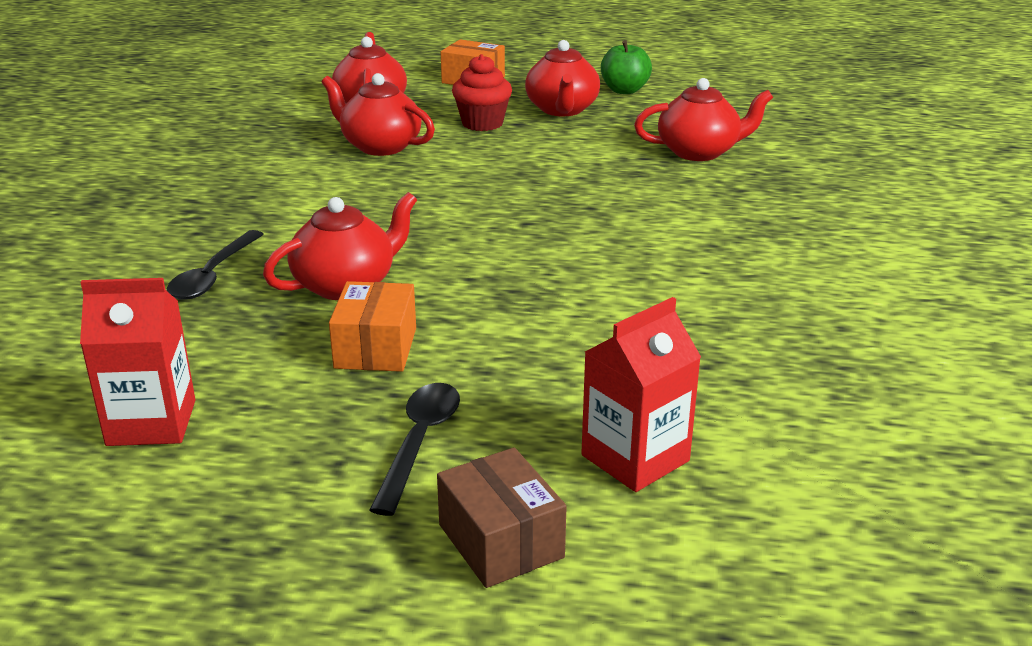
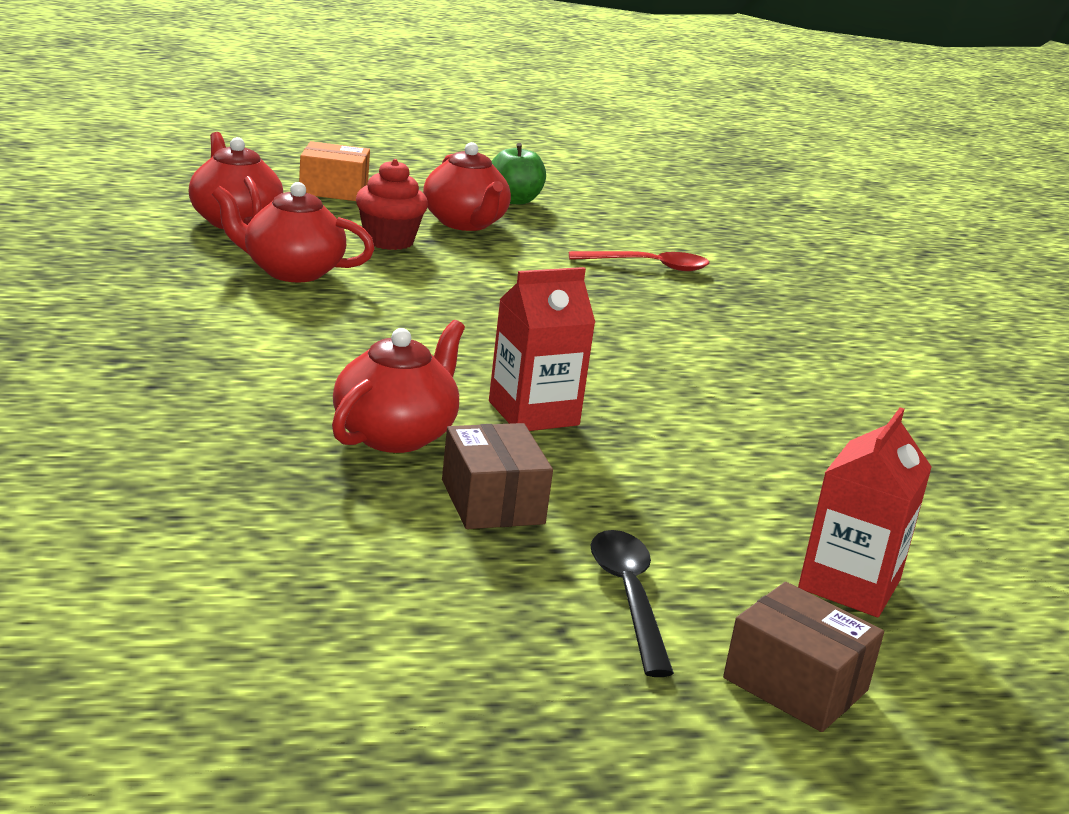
camera: 25 degrees left, 5 degrees down
(151, 423) = (307, 615): red carton -> red carton (533, 413)
(213, 275) = (223, 436): black spoon -> none
(376, 348) = (492, 502): orange box -> brown box
(699, 152) = (648, 266): red teapot -> red spoon

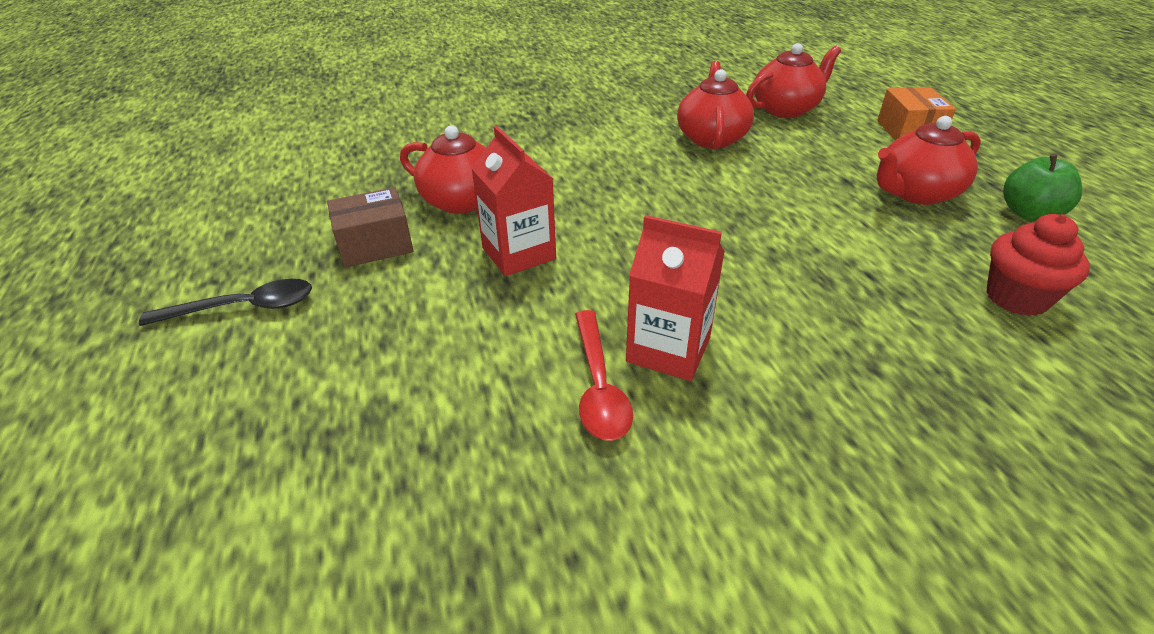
camera: 90 degrees right, 15 degrees up
(389, 241) = (820, 164): red cupcake -> red cupcake (1016, 298)
(648, 266) = (939, 310): red spoon -> red spoon (598, 386)
(795, 684) = (107, 391): brown box -> none
(849, 584) = (234, 439): red carton -> red carton (668, 349)

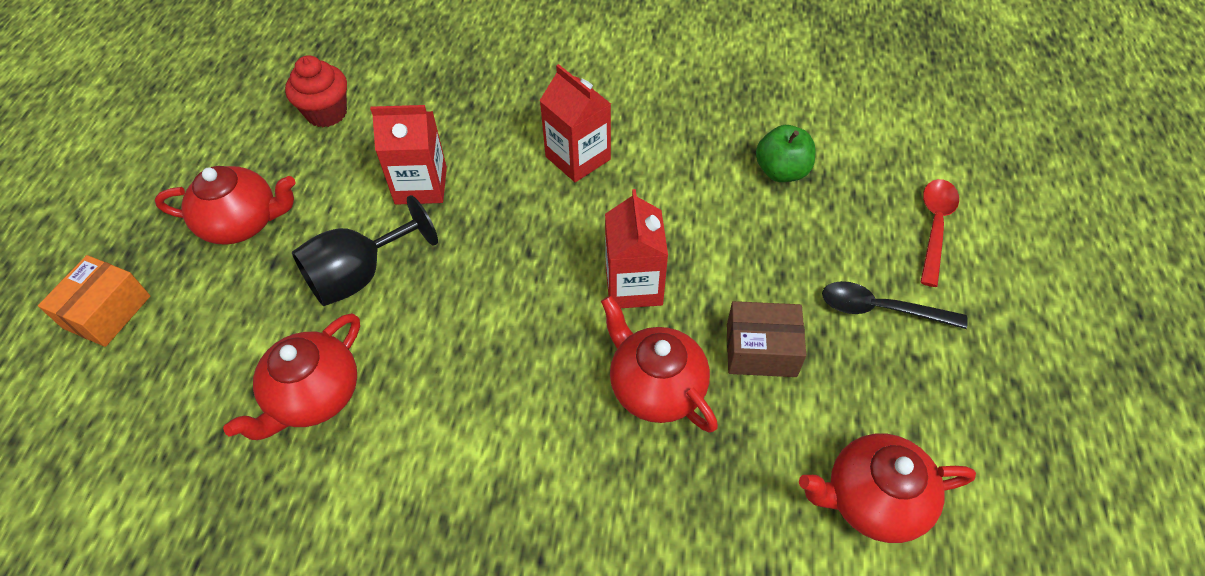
camera: 155 degrees left, 15 degrees up
(598, 386) = (636, 151): red spoon -> red spoon (934, 227)
(768, 193) = (360, 275): none -> black goblet
(786, 109) = (161, 423): red teapot -> red teapot (873, 500)
(809, 265) = (421, 185): none -> red carton
(1029, 213) = (198, 168): green apple -> green apple (781, 171)

